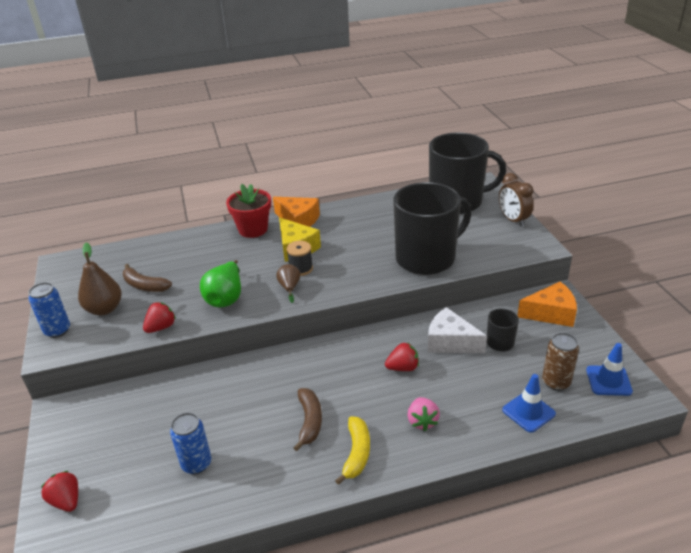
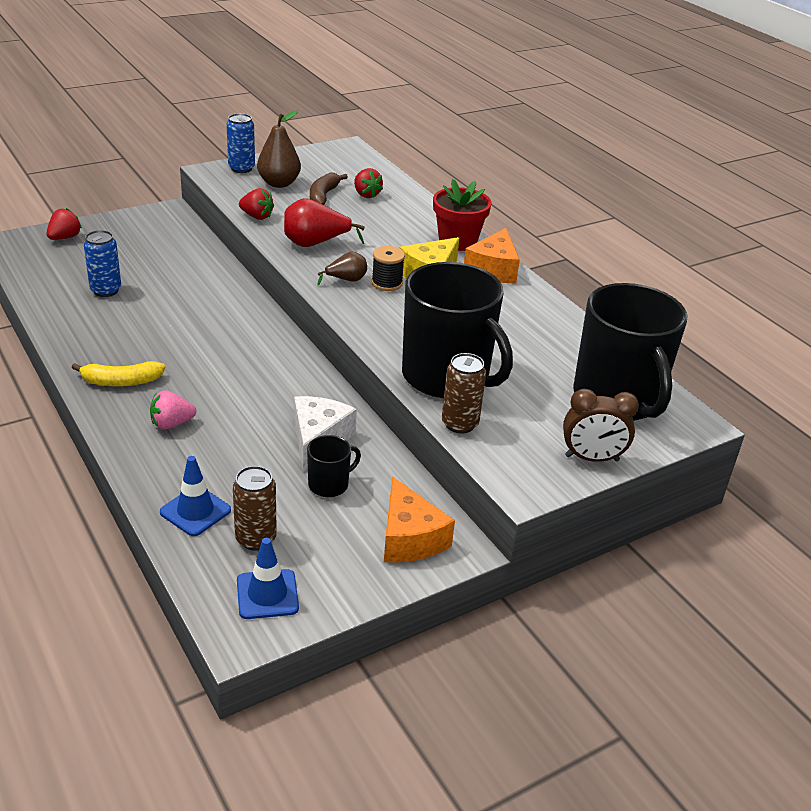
camera: 70 degrees right, 0 degrees up
(226, 298) = (315, 244): green pear -> red pear
(309, 421) = (165, 347): brown banana -> none
(403, 368) = (261, 403): red strawberry -> red strawberry (366, 194)
(478, 260) = (459, 424): none -> brown can
(513, 220) = (592, 458): brown clock -> brown clock turned 135 degrees counterclockwise

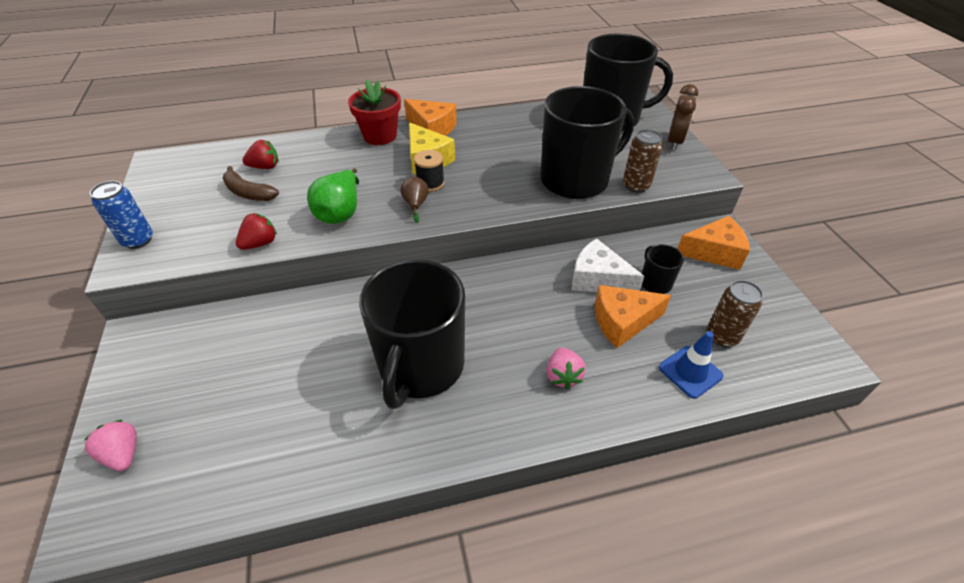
camera: 70 degrees left, 10 degrees up
(65, 237) = (123, 454): red strawberry -> pink strawberry
(106, 290) = (288, 414): blue can -> none
(121, 381) = (482, 412): yellow banana -> none
(166, 342) = (421, 366): none -> black mug
(256, 460) = (622, 322): none -> orange cheese
(267, 594) = (784, 338): blue traffic cone -> none
(279, 183) = (198, 218): brown pear -> none
(315, 244) = (340, 213): red pear -> green pear

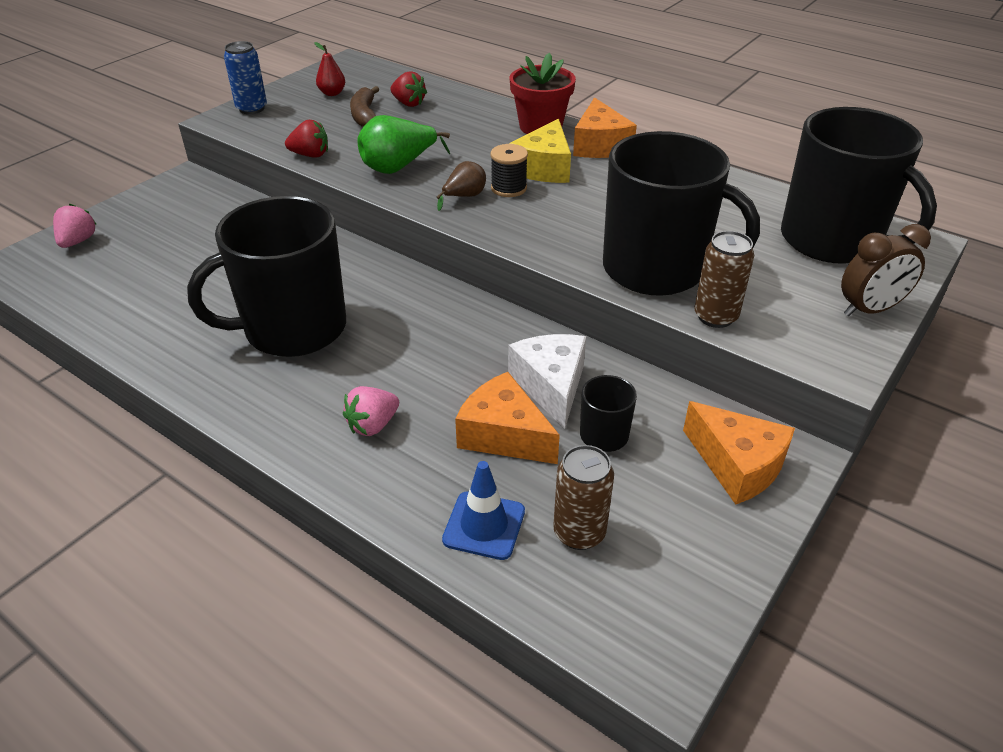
camera: 50 degrees right, 5 degrees down
(189, 191) = (332, 93): none -> red pear

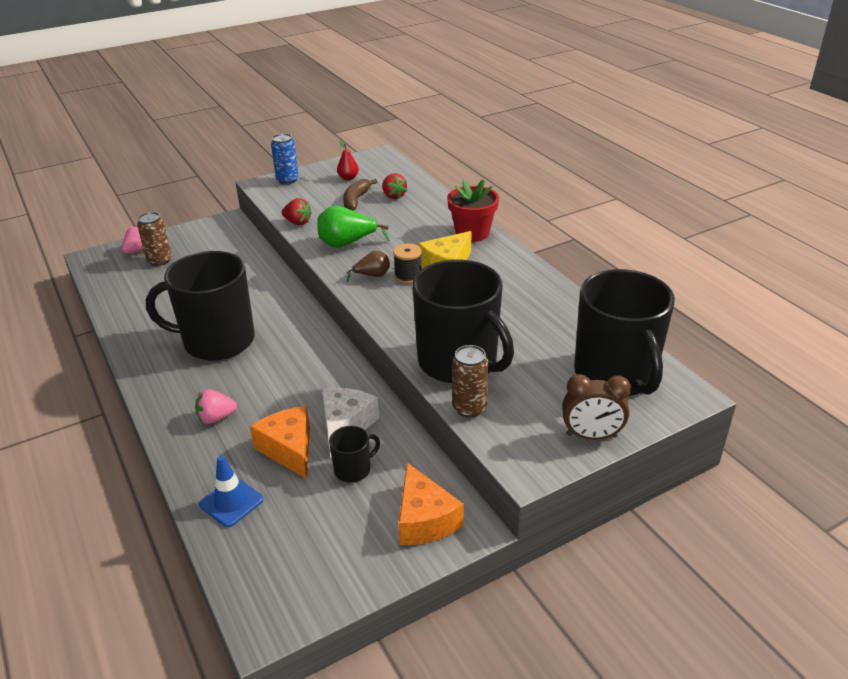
camera: 25 degrees right, 5 degrees down
(579, 533) = (284, 527): brown can -> brown can (160, 260)
(600, 145) = (503, 257): orange cheese -> none

